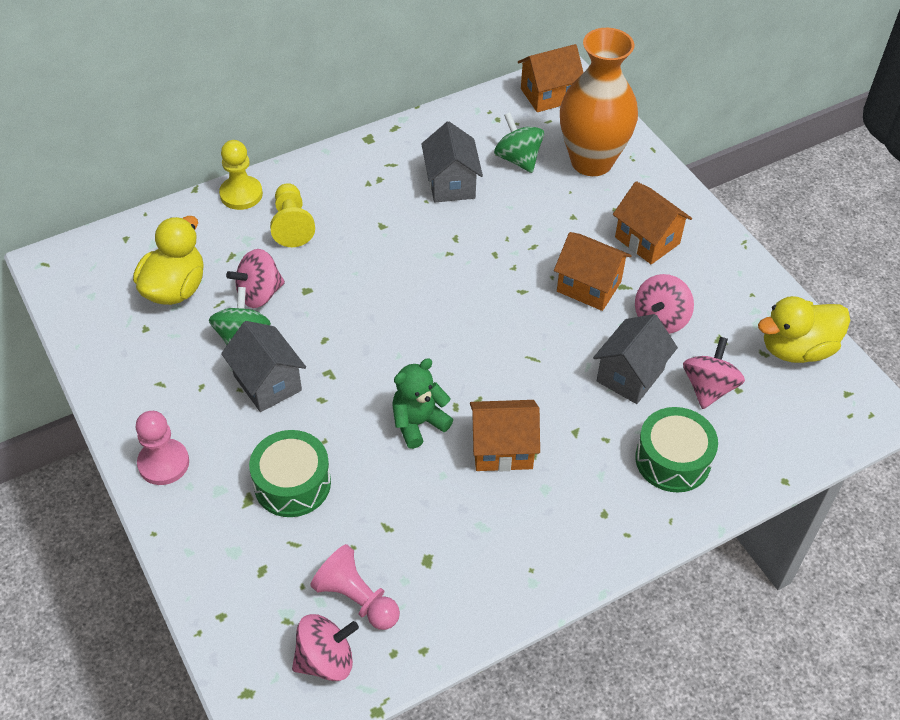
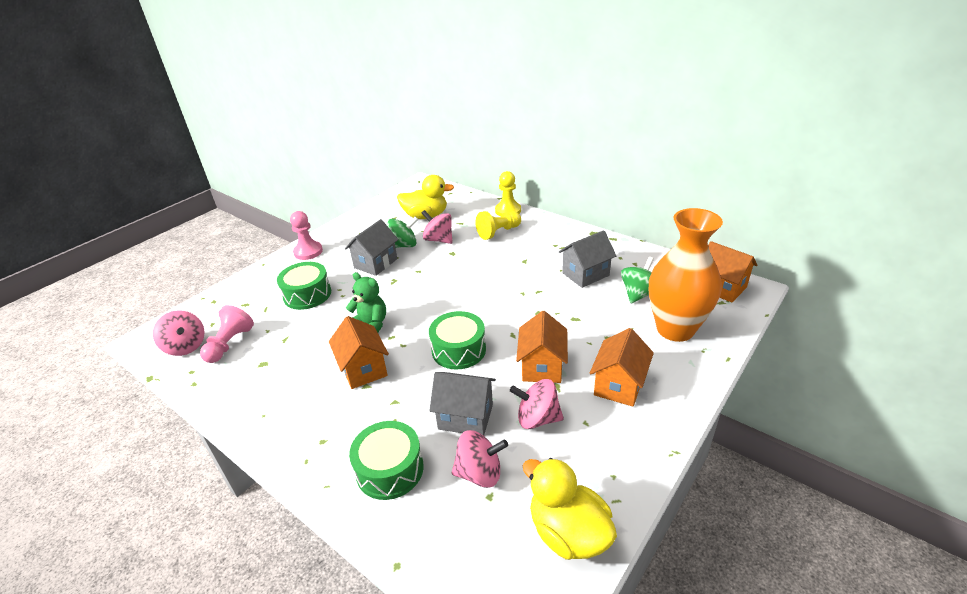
camera: 70 degrees right, 15 degrees down
(520, 348) = (458, 350): none -> green drum

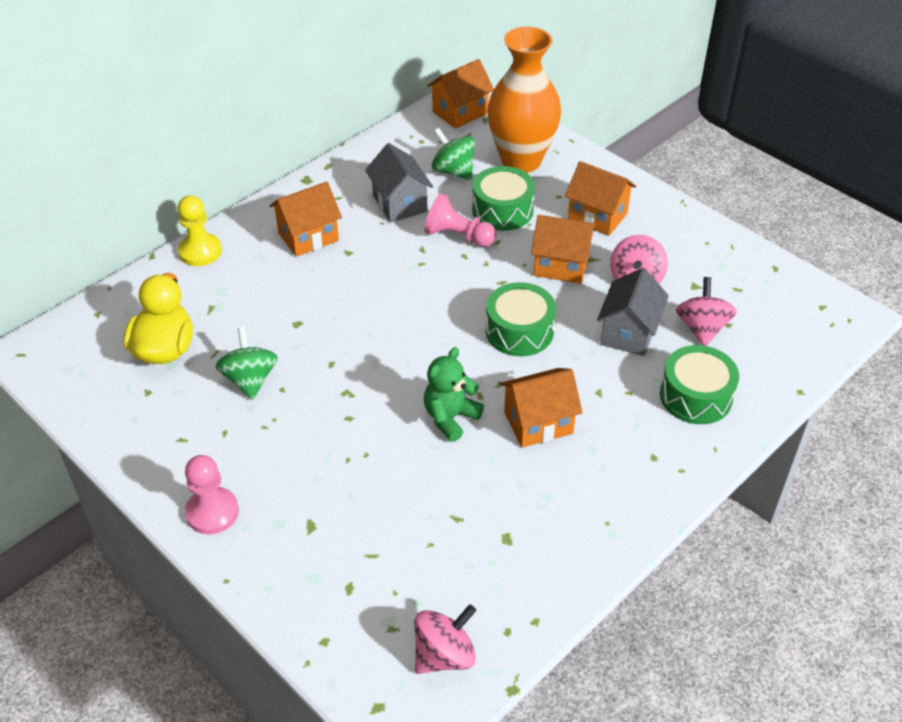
camera: 85 degrees left, 10 degrees up
(229, 344) = (452, 590): pink pawn -> pink pawn (458, 236)
(307, 294) = (349, 500): green drum -> green drum (502, 210)
(375, 263) = (290, 415): grey house -> none
(439, 240) = (251, 336): pink spinning top -> none
(498, 232) = (260, 268): yellow pawn -> none
(534, 243) = (308, 237): none -> orange house
(568, 532) = (763, 279): yellow duck -> none

